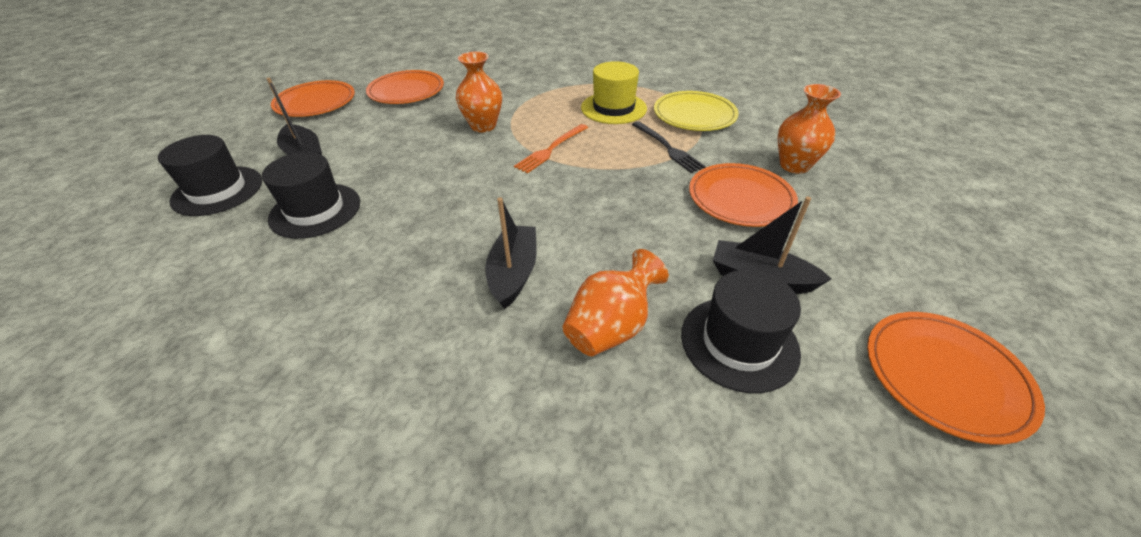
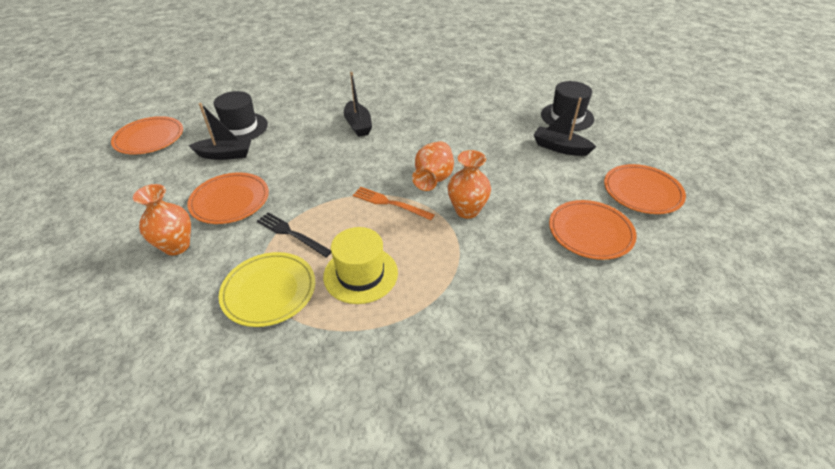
camera: 155 degrees right, 0 degrees up
(315, 210) = (495, 123): black hat -> none
(551, 149) = (390, 203): orange fork -> orange fork turned 75 degrees counterclockwise
(611, 327) = (300, 118): orange vase -> orange vase (433, 179)

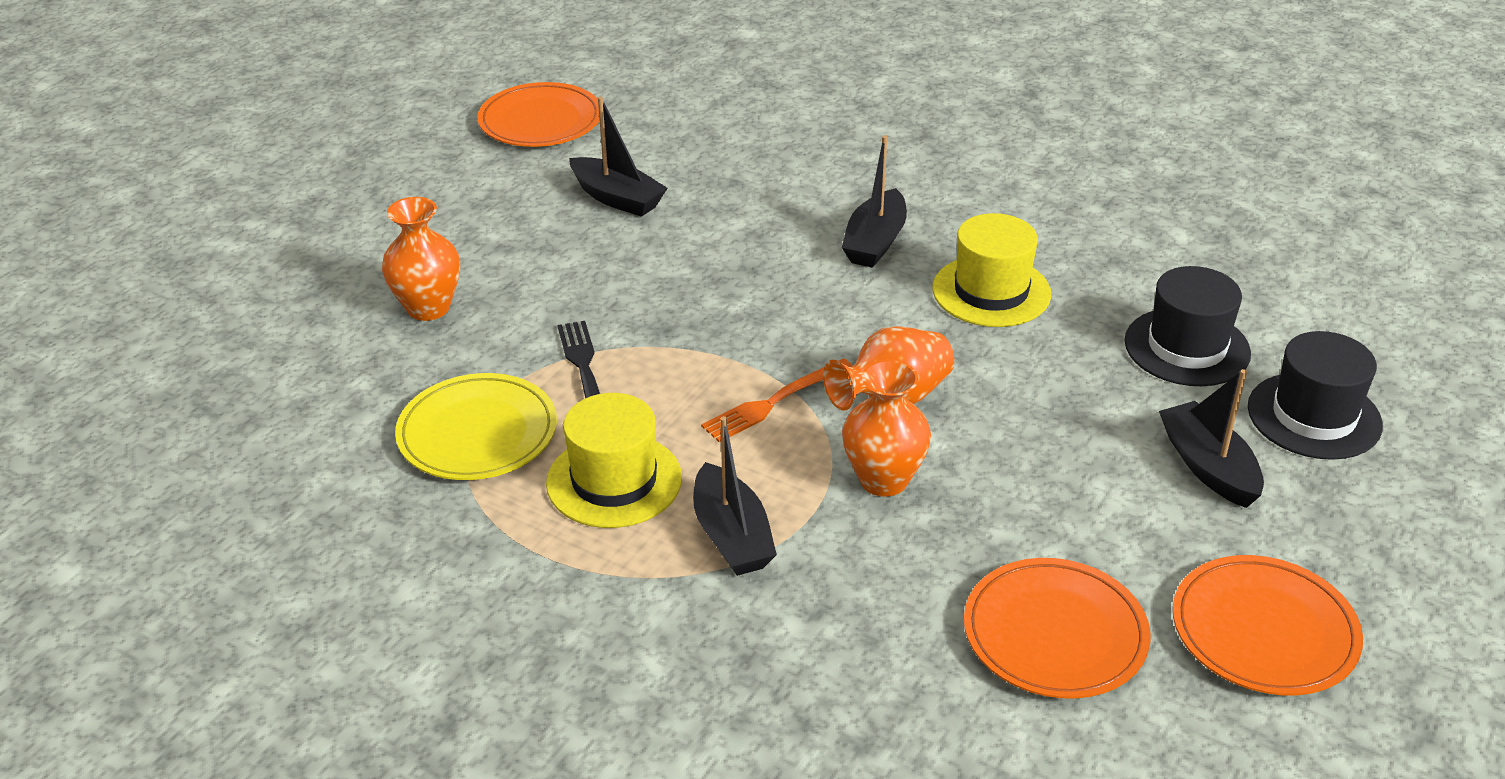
camera: 40 degrees right, 5 degrees down
(230, 201) = (553, 276): orange plate -> none
(240, 127) = (684, 161): black hat -> black hat (1187, 347)
(390, 203) = (774, 402): orange fork -> orange fork turned 105 degrees counterclockwise
(421, 124) = (991, 291): none -> yellow hat
(438, 267) = (731, 536): none -> black boat

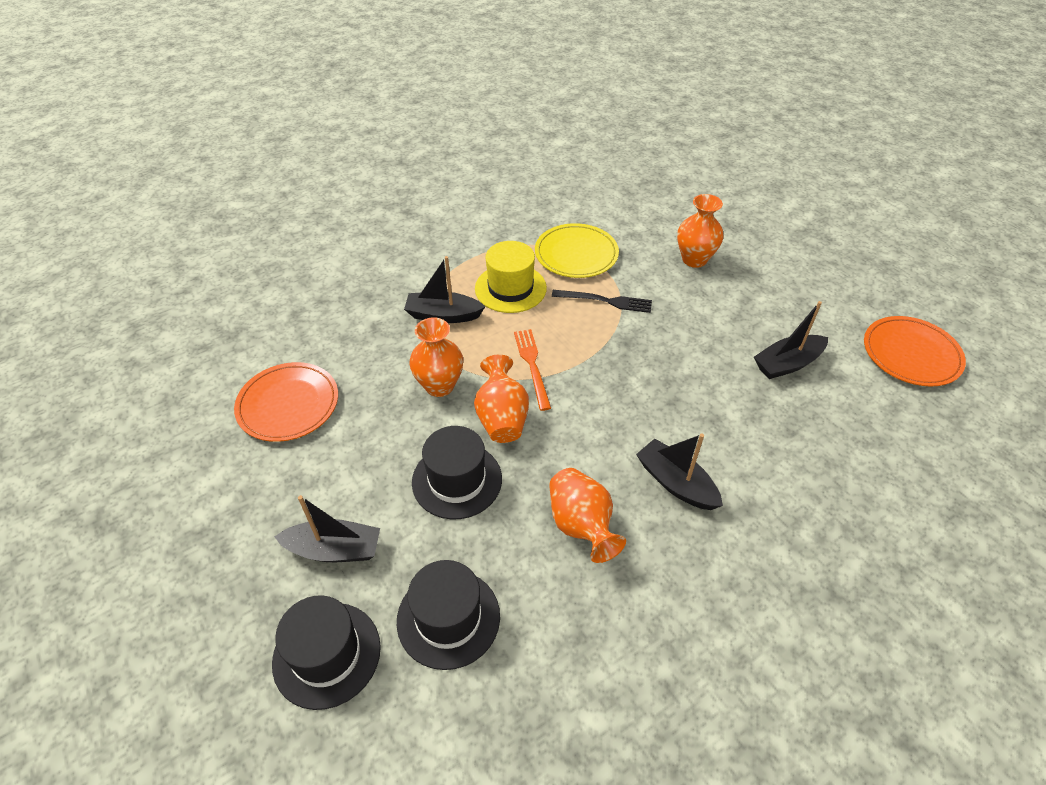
camera: 115 degrees right, 10 degrees up
(991, 291) = (581, 525): yellow hat -> orange vase
(1021, 403) = (457, 480): none -> black hat
(1264, 631) = (211, 494): orange plate -> none

